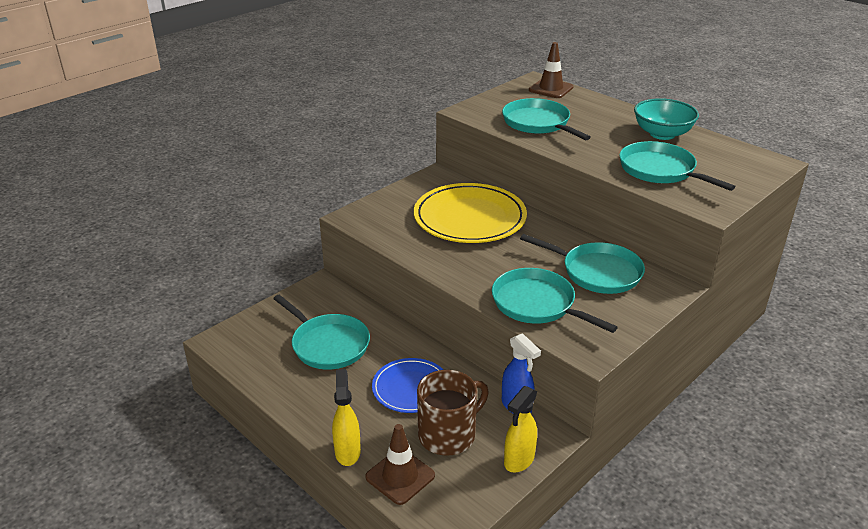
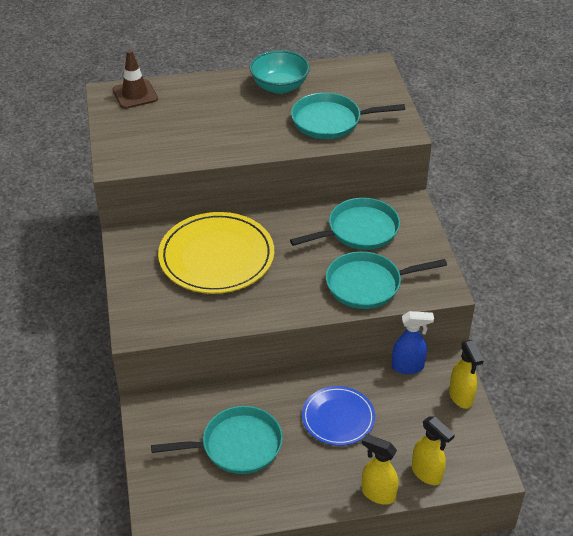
camera: 55 degrees left, 10 degrees up
(400, 476) = (427, 473): brown traffic cone -> yellow spray bottle
(448, 435) = (406, 422): brown mug -> none
(538, 123) = (188, 136): turquoise pan -> none

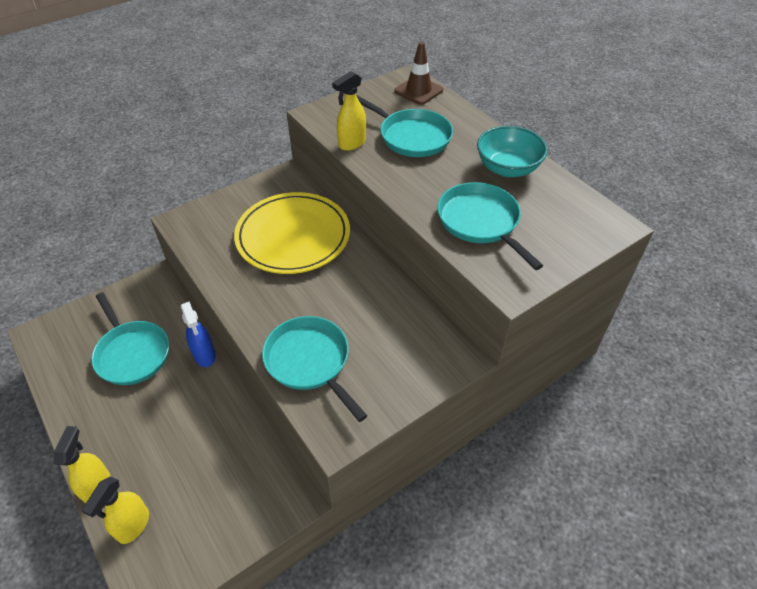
camera: 65 degrees right, 5 degrees up
(338, 418) = (186, 419): blue plate -> none
(359, 230) = (390, 327): turquoise pan -> turquoise pan (412, 136)
(408, 367) = (276, 458): blue spray bottle -> blue spray bottle (204, 356)
(461, 397) = (251, 526): yellow spray bottle -> yellow spray bottle (351, 144)

